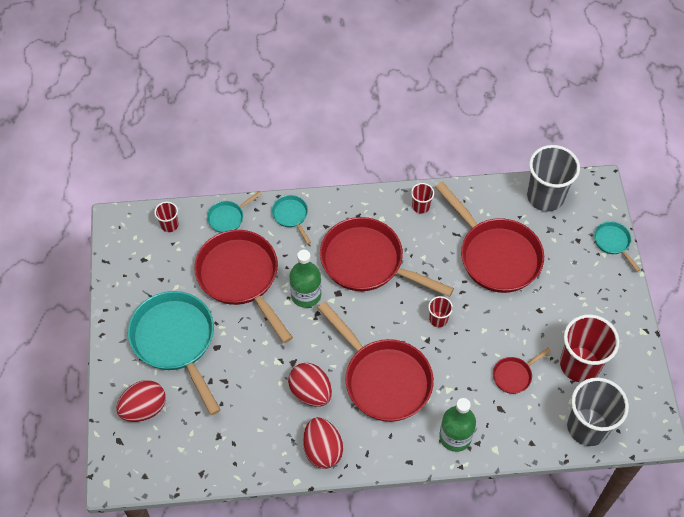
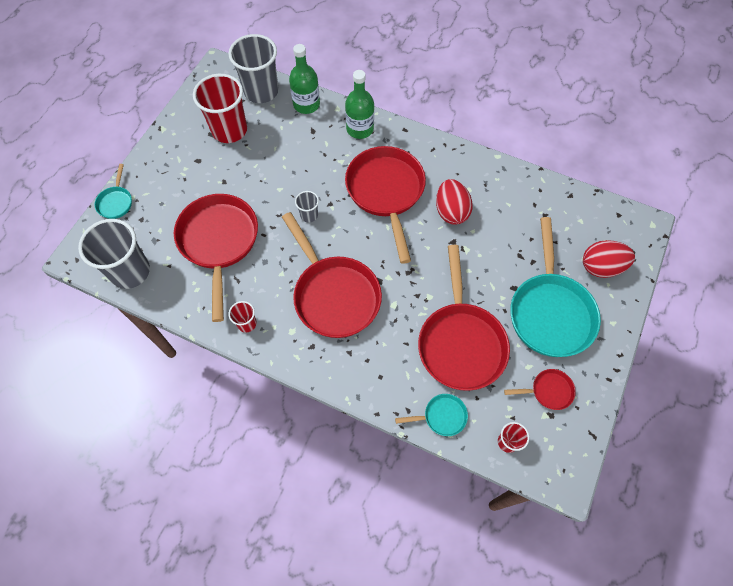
camera: 150 degrees left, 5 degrees up
(291, 216) = (376, 382): turquoise pan -> none
(306, 295) = (408, 294): green bottle -> green bottle (306, 104)
(322, 450) = (465, 167): red egg -> none
(438, 319) = (309, 215): red cup -> grey cup
(514, 375) = (284, 146): red pan -> red pan (548, 391)

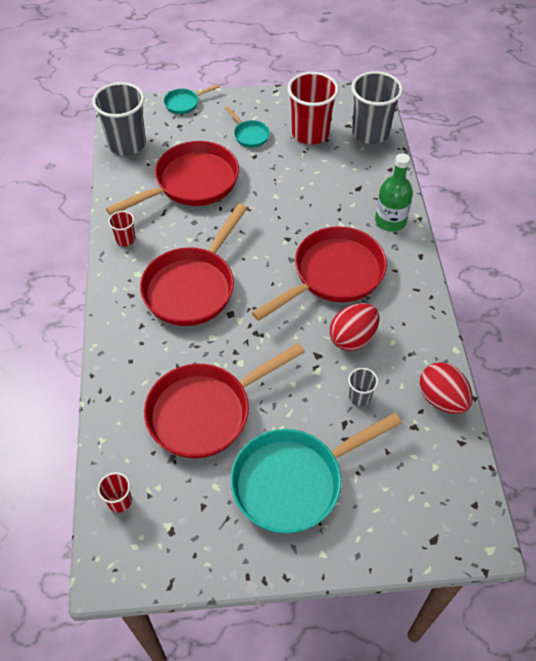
camera: 60 degrees right, 10 degrees down
(306, 104) = (384, 170): green bottle -> none
(309, 215) = (264, 229): grey cup -> grey cup (359, 397)
(441, 416) = (116, 430): turquoise pan -> turquoise pan (250, 135)
(548, 391) = (197, 518): red pan -> none
(601, 267) = (388, 512): red egg -> red egg (441, 399)

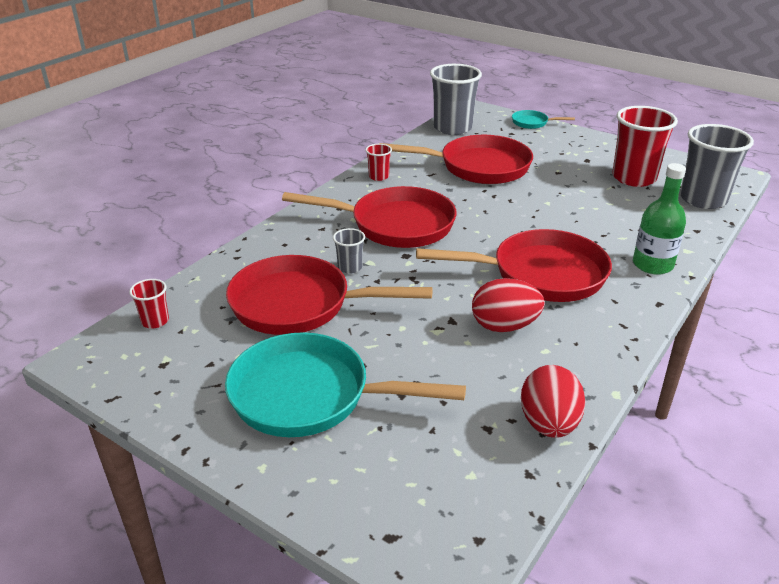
camera: 40 degrees right, 20 degrees down
(192, 287) = (395, 225): red pan -> red pan turned 150 degrees counterclockwise
(250, 135) = (570, 159): turquoise pan -> none
(359, 397) = (456, 372): grey cup -> grey cup (350, 267)

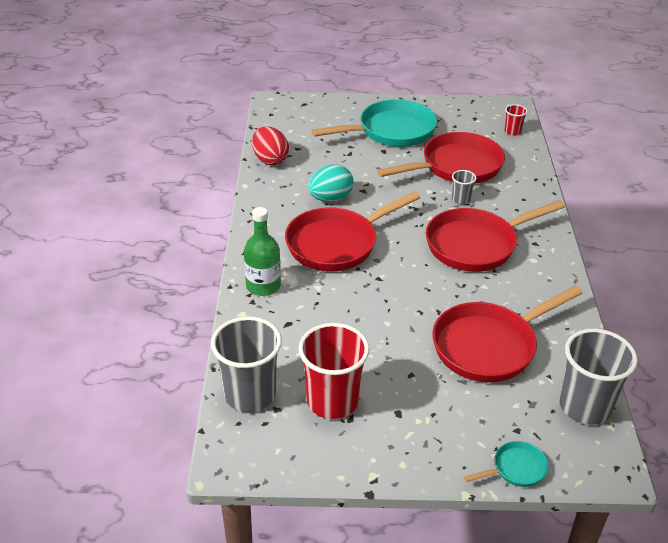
camera: 145 degrees right, 5 degrees up
(378, 176) = (554, 291): red cup -> none
(504, 326) = (330, 198): red egg -> turquoise egg

